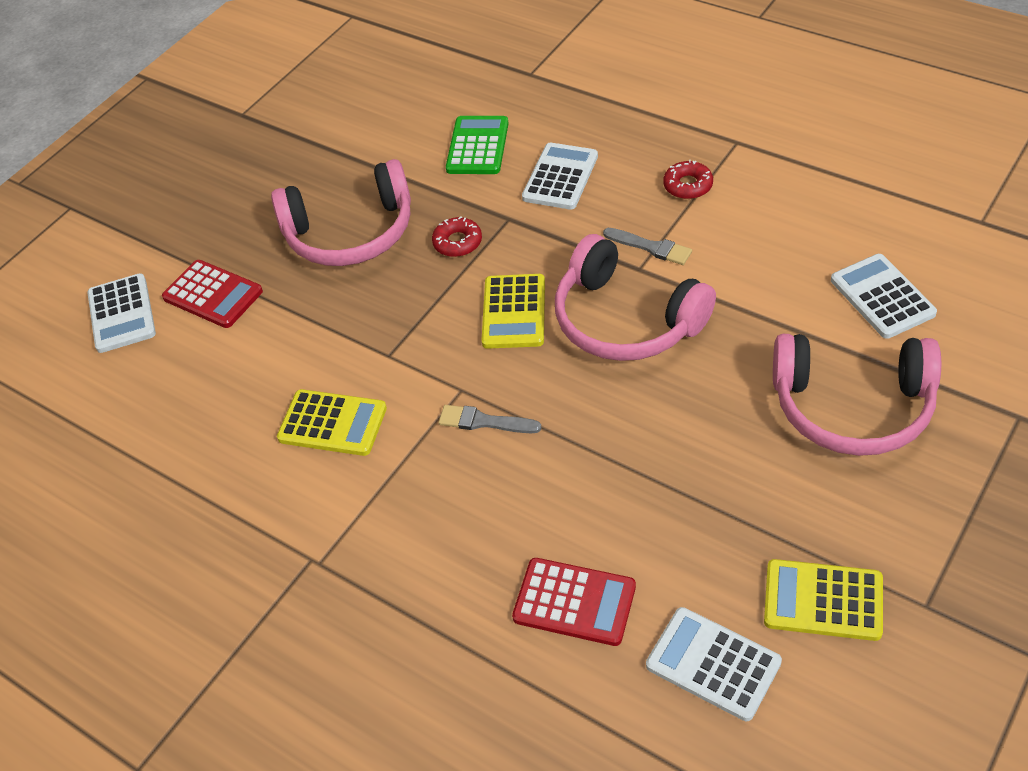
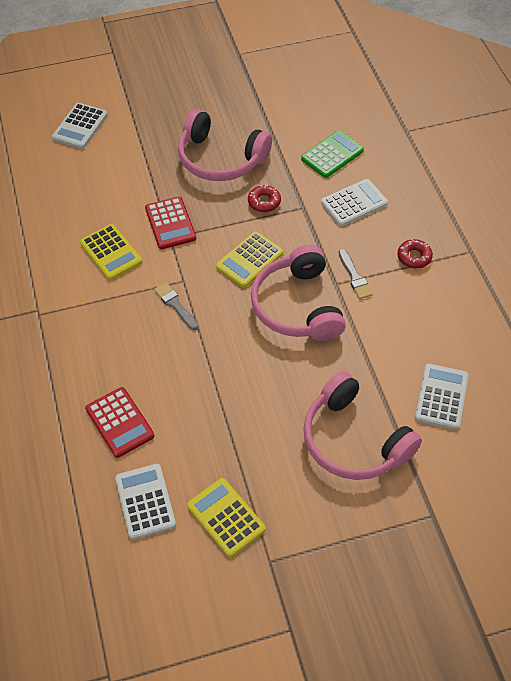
camera: 35 degrees right, 5 degrees up
(213, 295) = (127, 146): red calculator -> red calculator (170, 223)

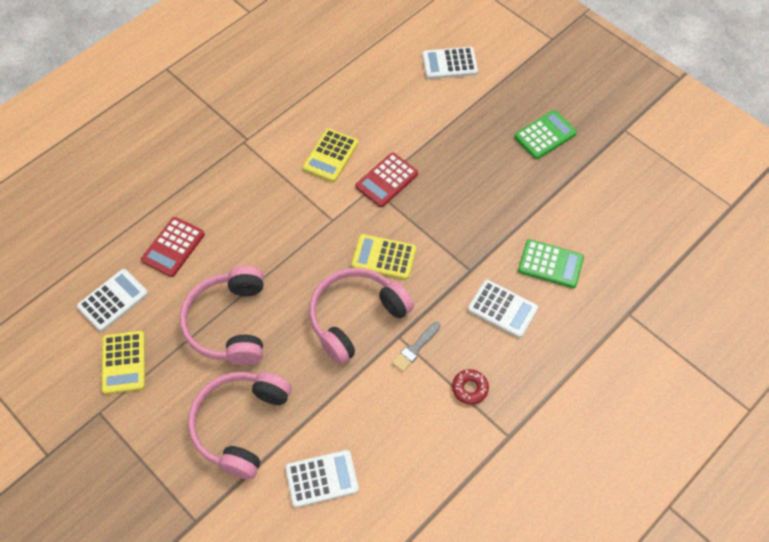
camera: 60 degrees right, 5 degrees up
(175, 305) = (304, 227): grey brush -> none
(206, 101) = (545, 135): none -> green calculator
(220, 159) = (483, 180): pink headphones -> pink headphones (229, 323)
(226, 517) = (124, 362): yellow calculator -> yellow calculator turned 150 degrees clockwise
(264, 202) = (456, 237): red donut -> none

